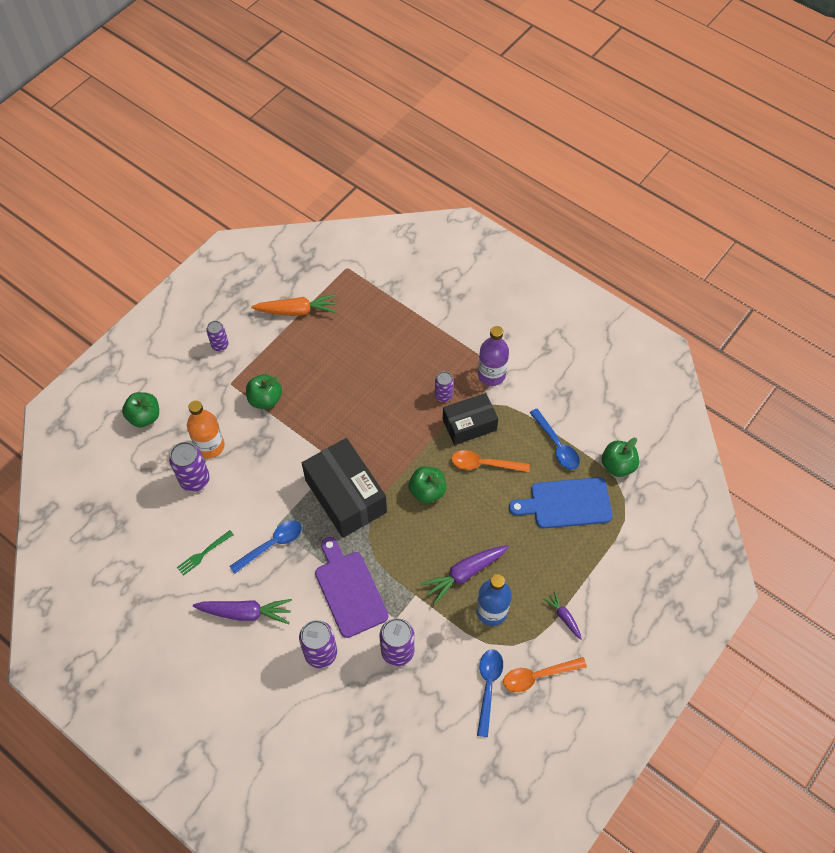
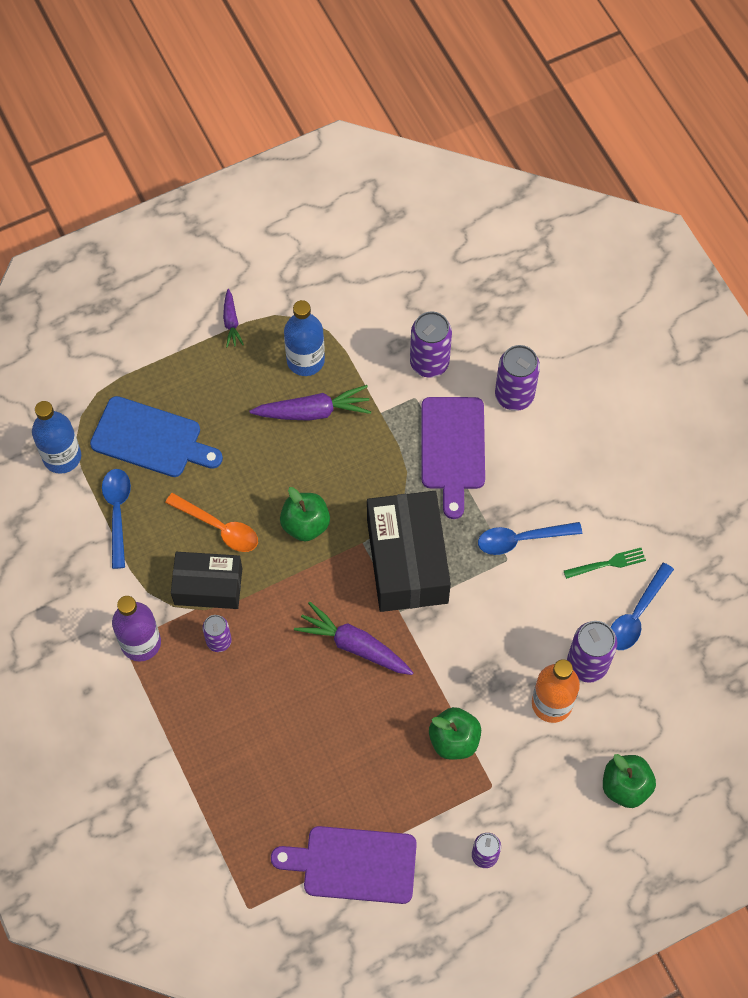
camera: 155 degrees left, 5 degrees up
(245, 613) = (582, 474): purple carrot -> purple carrot (354, 645)
(297, 311) = (353, 864): orange carrot -> purple cutting board
(488, 687) = (351, 290): blue spoon -> blue spoon (636, 615)
(538, 676) = (293, 278): orange spoon -> none
(617, 465) = (62, 456): green apple -> blue bottle

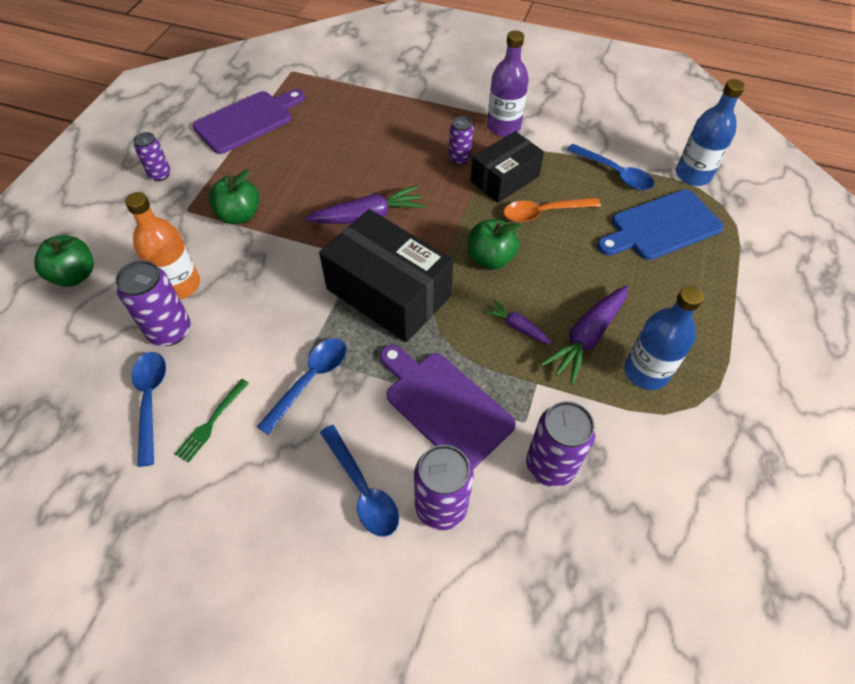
camera: 135 degrees right, 10 degrees down
(231, 322) = (738, 350): purple carrot -> purple carrot (517, 326)
(549, 442) = (363, 489): none -> blue spoon

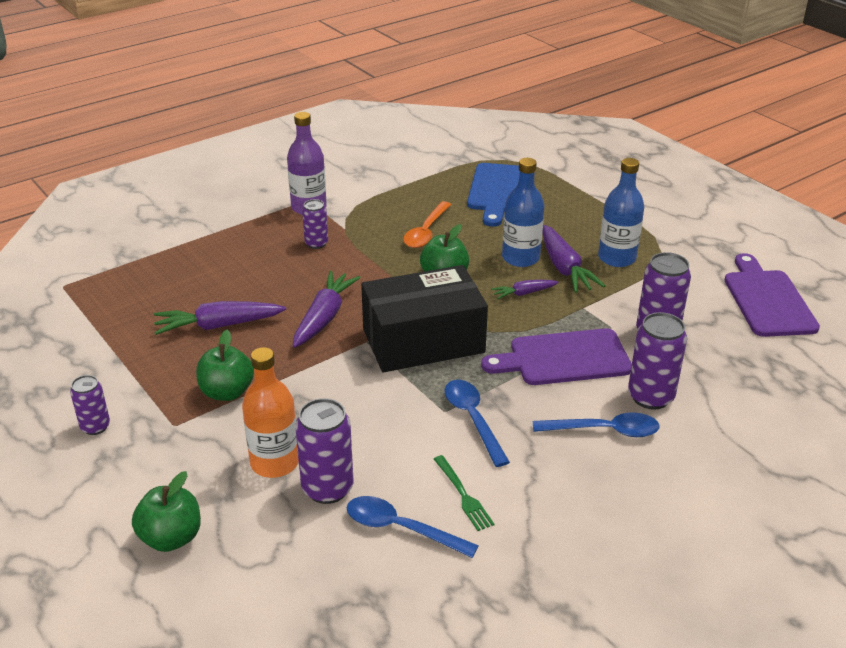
camera: 55 degrees left, 20 degrees down
(247, 120) = (96, 340): purple cutting board -> purple cutting board (767, 300)
(310, 167) = (218, 326): none -> purple carrot
(504, 179) = (368, 233): black box -> none
(615, 173) = (424, 184): blue spoon -> none
(693, 175) = (466, 156): blue bottle -> blue bottle (520, 258)

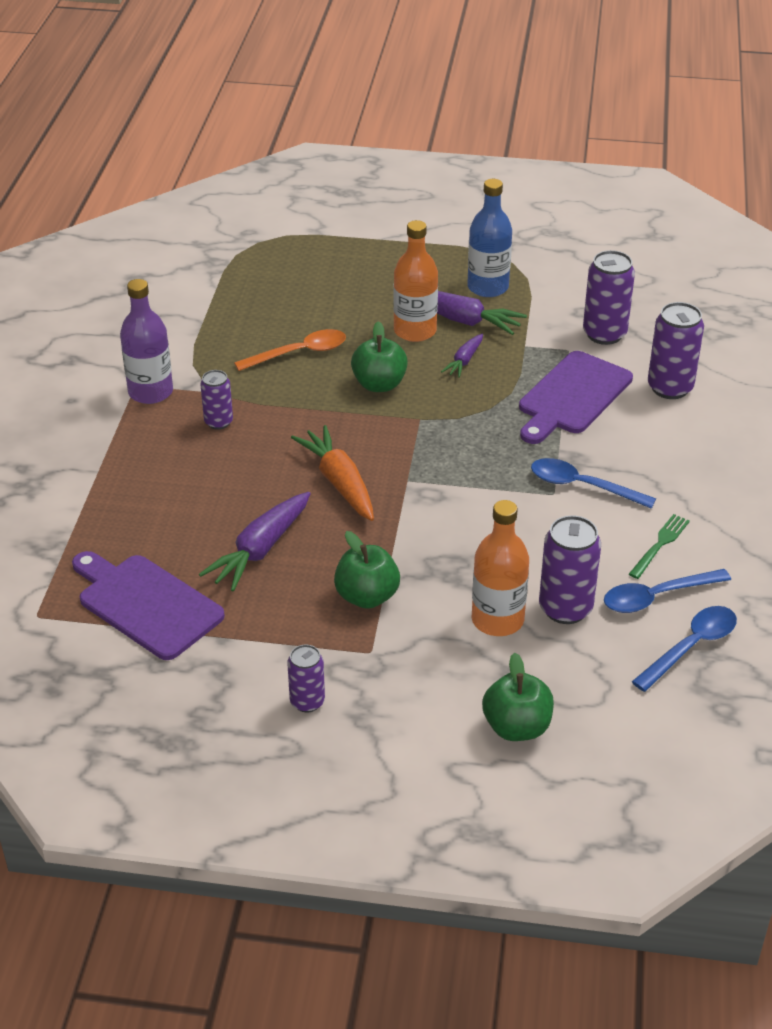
camera: 45 degrees left, 5 degrees up
(324, 317) = (339, 482): purple carrot -> orange carrot
(423, 341) = (450, 450): black box -> none
(426, 232) = (299, 353): orange spoon -> orange spoon turned 90 degrees counterclockwise
(463, 495) = (660, 544): green fork -> green fork turned 75 degrees counterclockwise
(499, 191) = (301, 278): blue cutting board -> none
(520, 258) = (415, 331): blue bottle -> orange bottle
(604, 430) = (677, 433): blue spoon -> blue spoon (691, 647)
(767, 300) = (639, 261): purple cutting board -> purple cutting board (146, 604)

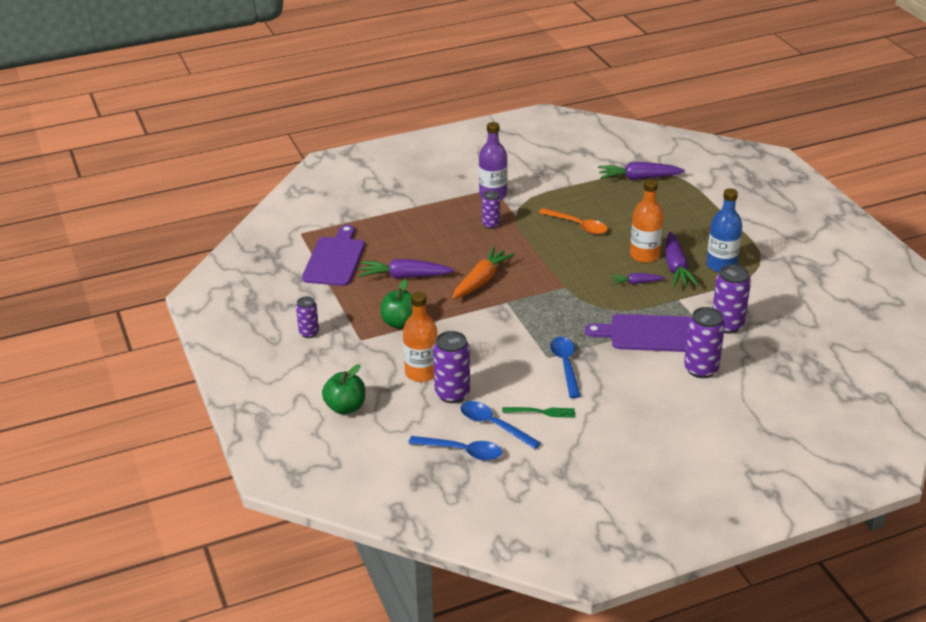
camera: 60 degrees right, 5 degrees down
(248, 264) = (638, 178): none -> purple carrot
(379, 384) = (580, 262): green apple -> none

